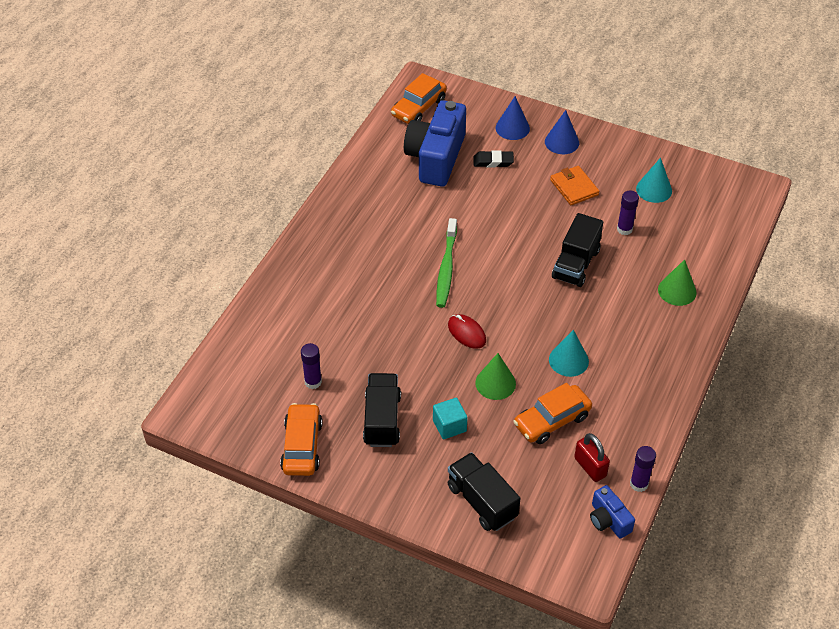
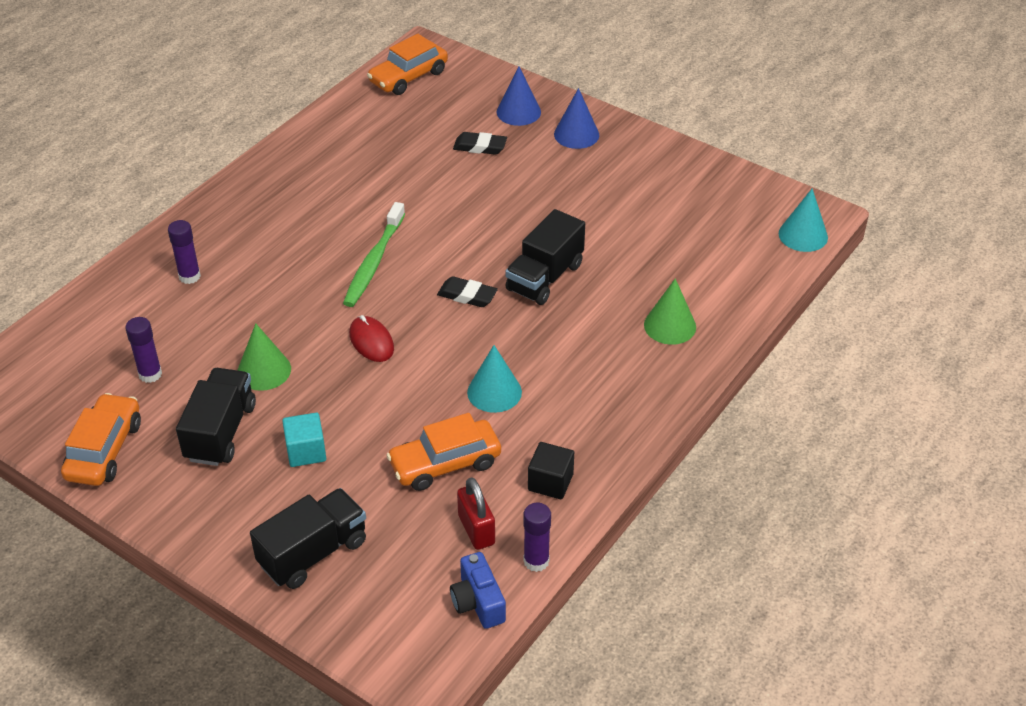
camera: 10 degrees right, 5 degrees down
(436, 157) = (409, 134): blue camera -> none
(482, 502) = (313, 553): black truck -> black truck turned 75 degrees clockwise
(495, 383) = (386, 407): green cone -> green cone (264, 370)
(524, 286) = (467, 295): none -> black eraser
(574, 187) = (574, 188): orange wallet -> none
(624, 229) = (624, 244): purple glue stick -> purple glue stick (189, 276)
(630, 424) = (550, 482): none -> black cube
(654, 189) = (679, 202): turquoise cone -> turquoise cone (803, 235)

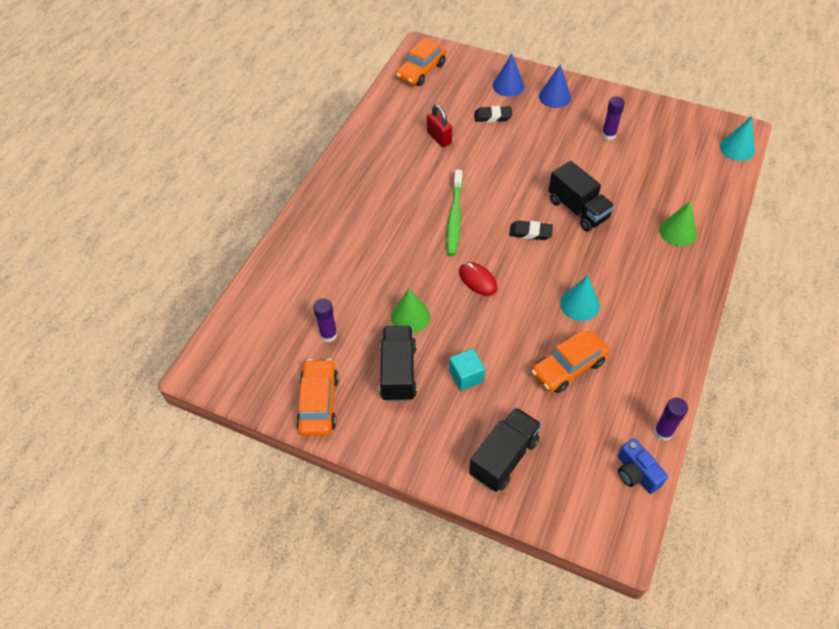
camera: 10 degrees left, 10 degrees up
(189, 276) = (327, 251): purple glue stick -> purple glue stick (608, 135)
(476, 529) = (611, 415): red padlock -> red padlock (439, 138)
(545, 277) = (578, 209): black truck -> black truck turned 60 degrees counterclockwise
(550, 482) = (647, 368): black cube -> none

